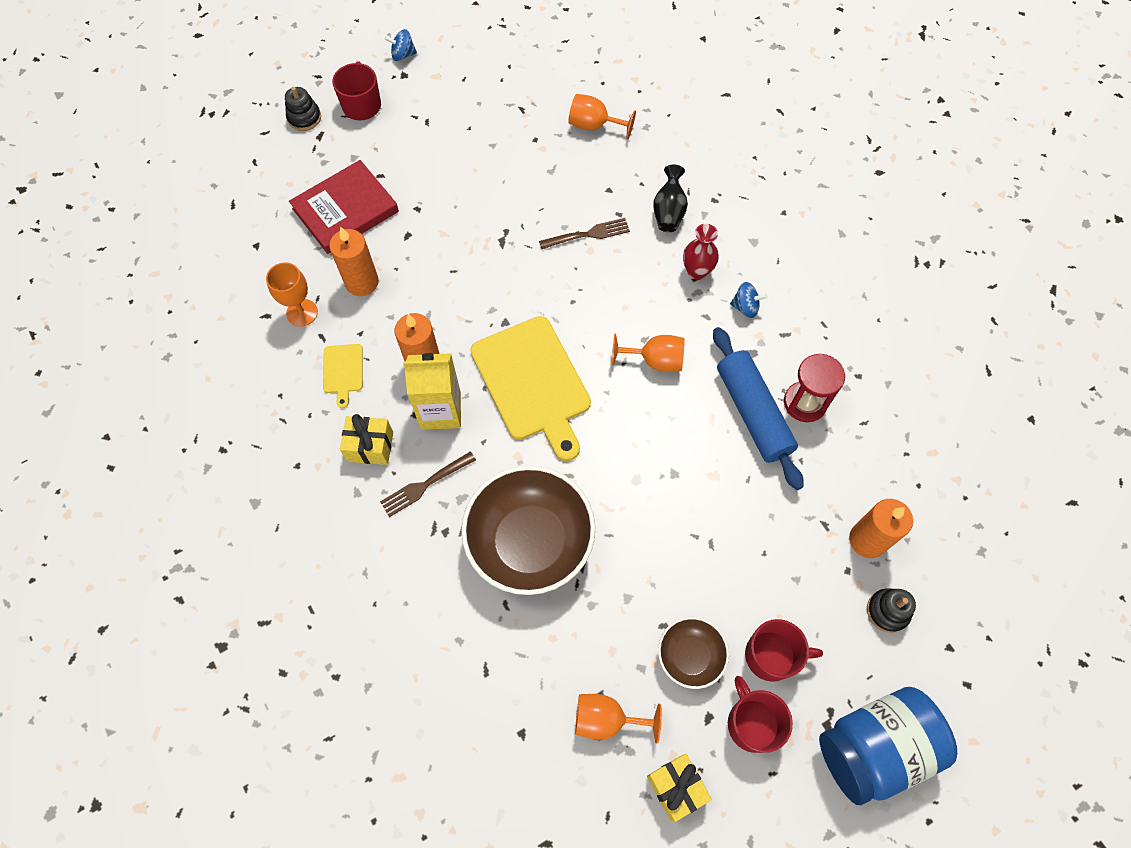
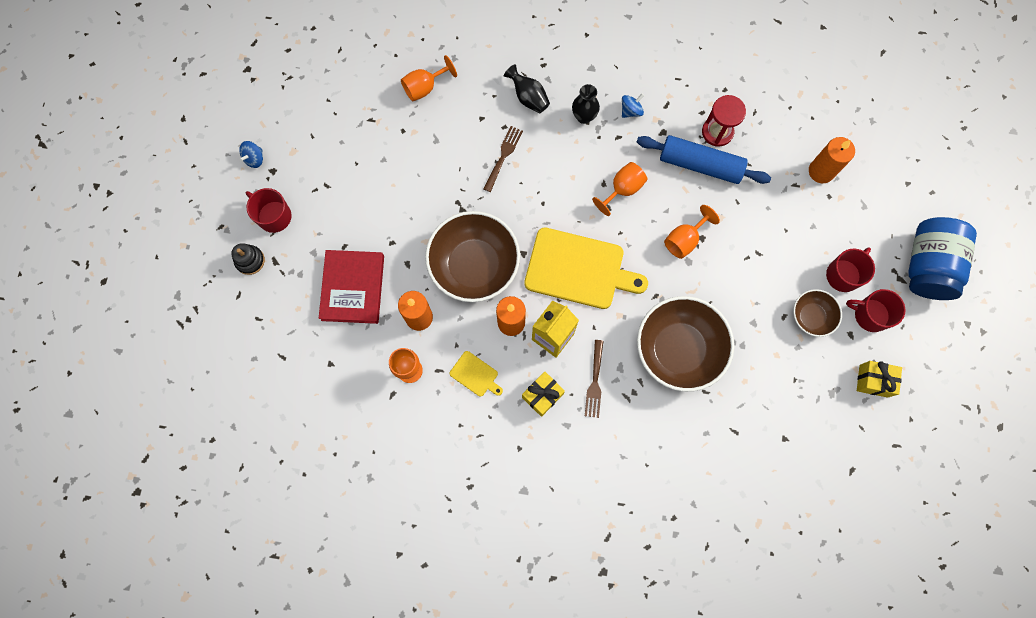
camera: 50 degrees left, 10 degrees up
(454, 290) = (474, 265): none -> brown bowl
(606, 719) = (811, 388): orange goblet -> orange goblet (684, 240)
(697, 271) = (584, 117): red vase -> black vase
(887, 611) = (866, 196): black stacking toy -> none

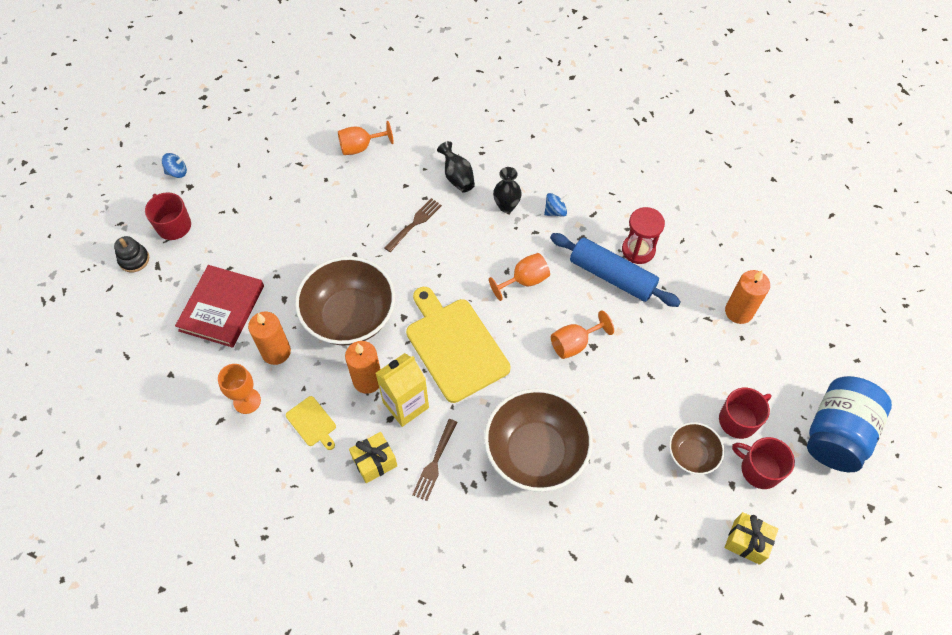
camera: 15 degrees right, 15 degrees down
(254, 158) = (177, 172): blue spinning top -> blue spinning top turned 150 degrees counterclockwise
(579, 269) = (455, 346): yellow cutting board -> yellow cutting board turned 150 degrees counterclockwise

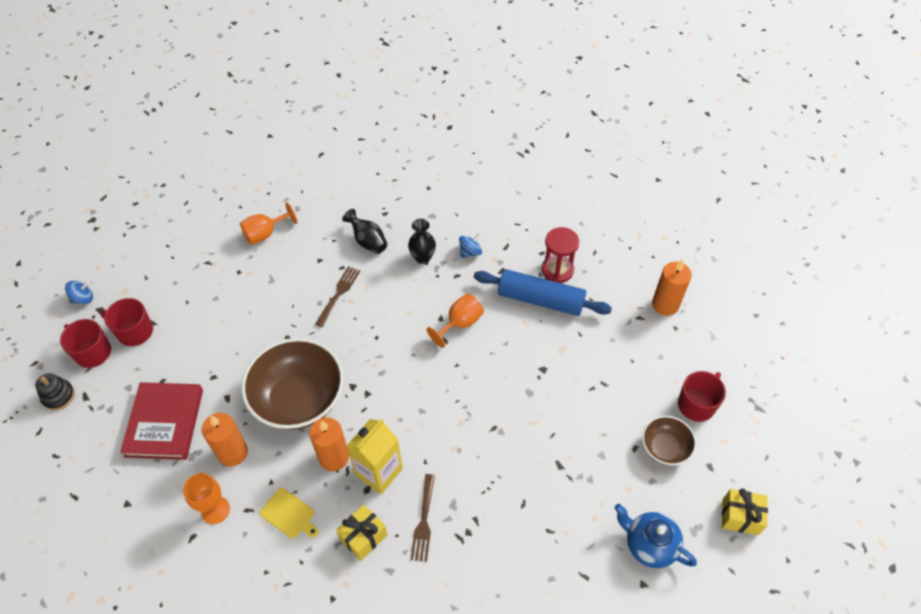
camera: 15 degrees left, 5 degrees down
(455, 346) = (411, 402): yellow cutting board -> none
(536, 452) = (519, 484): brown bowl -> none
(574, 344) = (525, 371): orange goblet -> none
(646, 544) = (649, 545): none -> blue teapot
(759, 469) = (729, 445): red mug -> red mug (134, 331)
(837, 434) = (787, 394): blue jar -> none

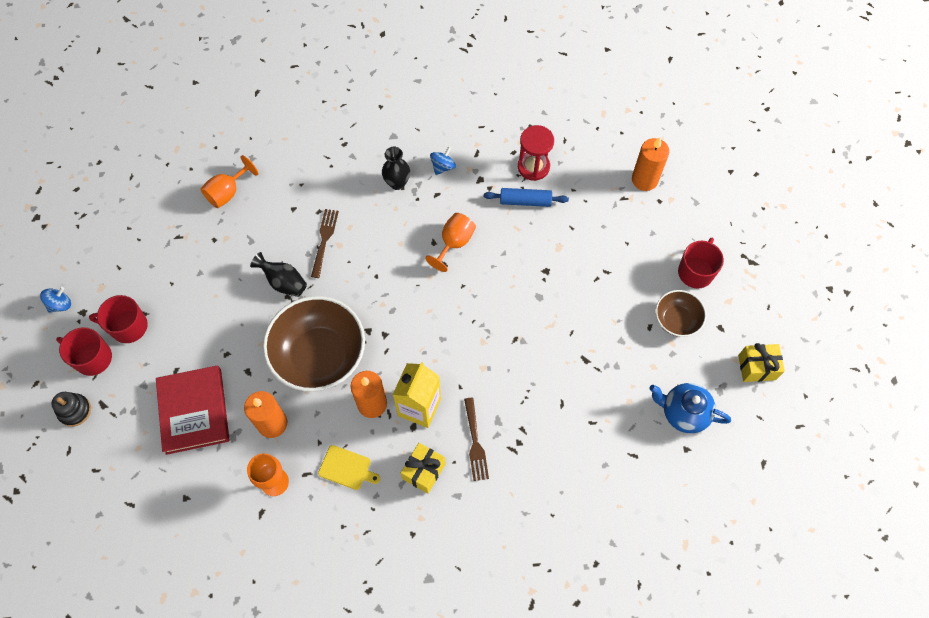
camera: 15 degrees left, 10 degrees up
(368, 241) = (336, 177): black vase -> black vase (283, 282)
(540, 299) = (525, 201): blue rolling pin -> blue rolling pin, size x0.60

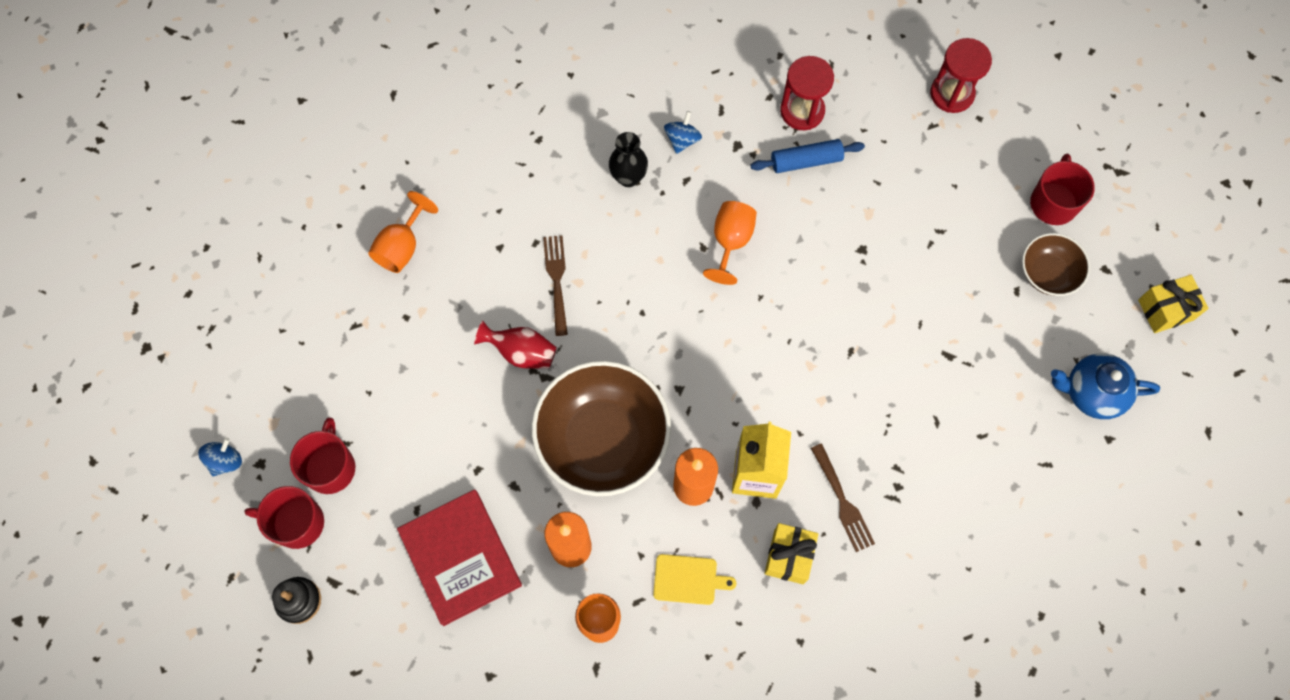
camera: 15 degrees left, 5 degrees up
(128, 326) = (330, 467): red mug -> red mug turned 105 degrees clockwise
(283, 282) = (521, 352): black vase -> red vase
(644, 179) = (952, 93): orange candle -> red hourglass

